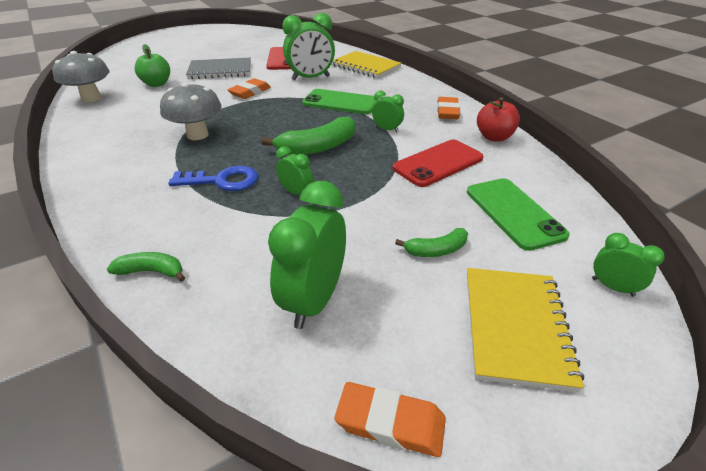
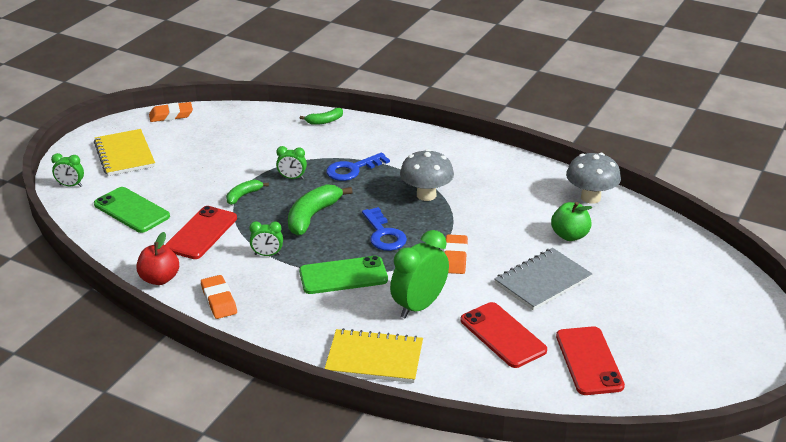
camera: 150 degrees right, 5 degrees down
(258, 44) = (589, 361): none -> red phone
(277, 118) = (384, 234): none -> blue key
(314, 300) = (230, 135): green clock -> none
(436, 250) = (177, 174): green banana -> green banana (243, 196)

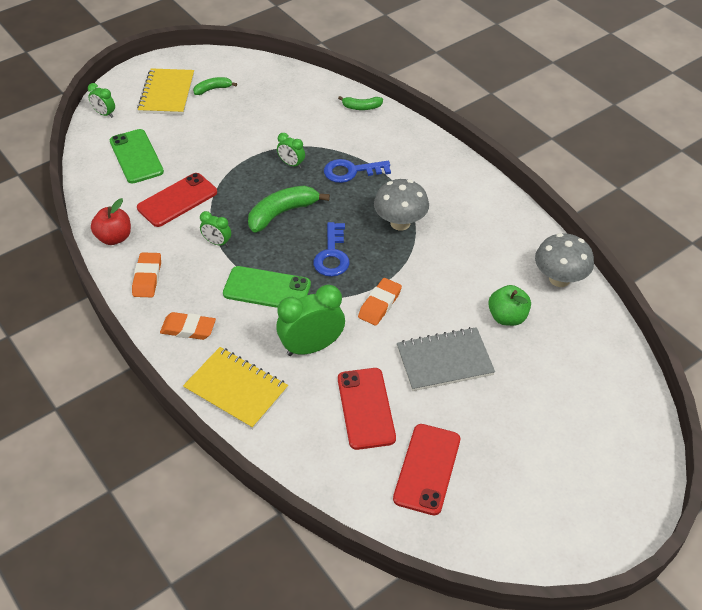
camera: 25 degrees right, 15 degrees up
(171, 115) = (231, 61): orange eraser -> orange eraser (188, 329)
(243, 196) = (237, 170): green banana -> green banana (213, 89)

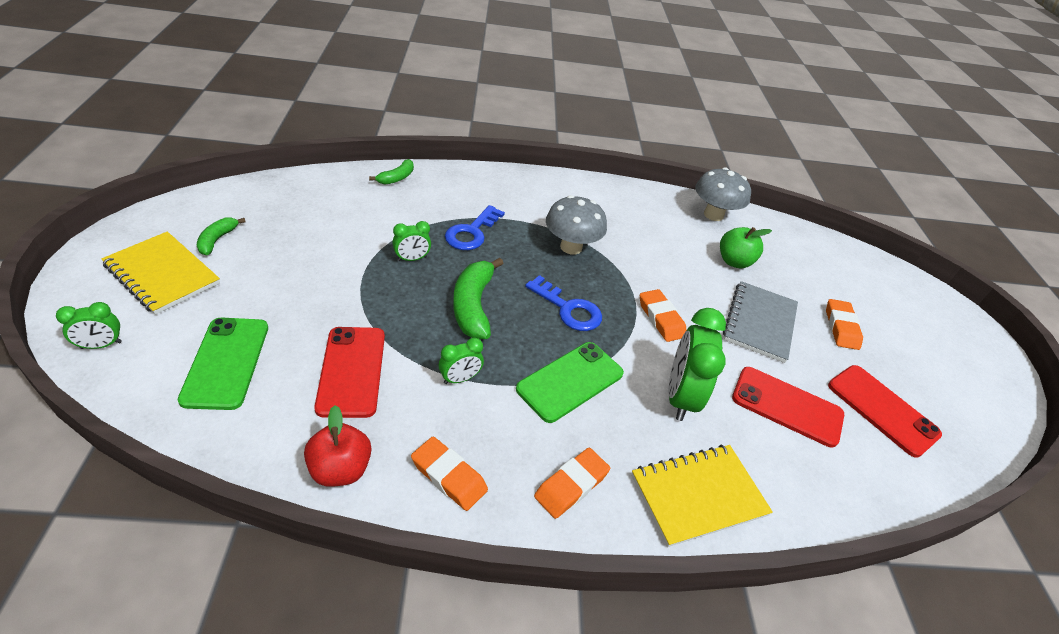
camera: 60 degrees left, 5 degrees down
(136, 156) = (226, 362): green phone -> green phone turned 75 degrees clockwise
(504, 415) = (841, 327): none -> orange eraser

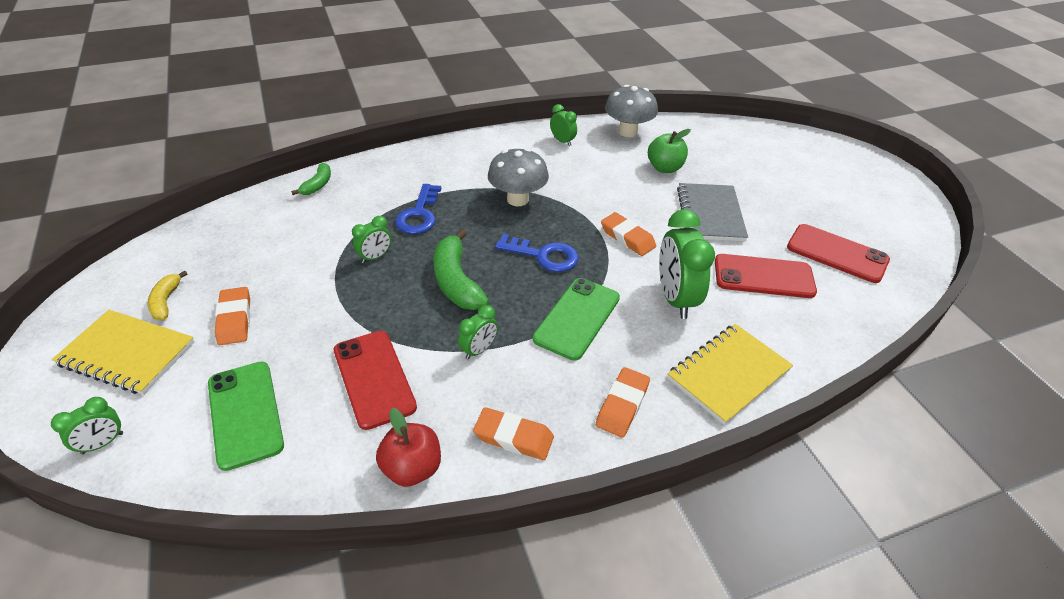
camera: 15 degrees left, 0 degrees up
(217, 240) = (166, 301): green banana -> yellow banana
(643, 205) = (562, 141): none -> green clock
(841, 327) = (776, 196): orange eraser -> orange eraser (235, 319)

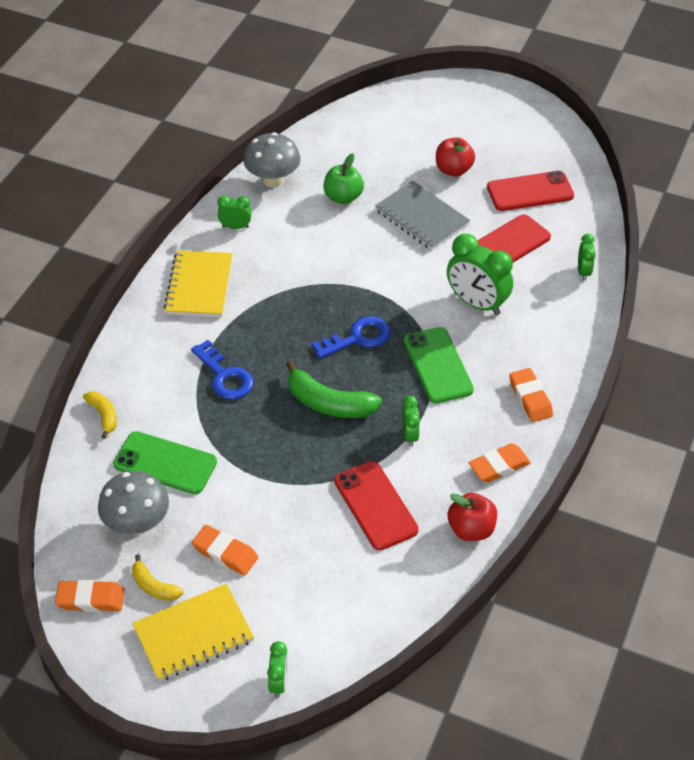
camera: 45 degrees left, 5 degrees up
(245, 414) = (334, 591): green phone -> green phone (165, 463)
(318, 185) = (103, 415): green banana -> yellow banana
(374, 378) = (375, 505): red phone -> red phone turned 45 degrees clockwise
(375, 257) = (247, 433): green clock -> green clock (583, 272)
(517, 199) = (277, 307): grey mushroom -> grey mushroom (137, 524)
(627, 238) = (393, 280): orange eraser -> orange eraser (90, 599)
(728, 374) = (561, 331): yellow notebook -> yellow notebook (199, 286)
(782, 201) = (453, 170): none -> red apple

